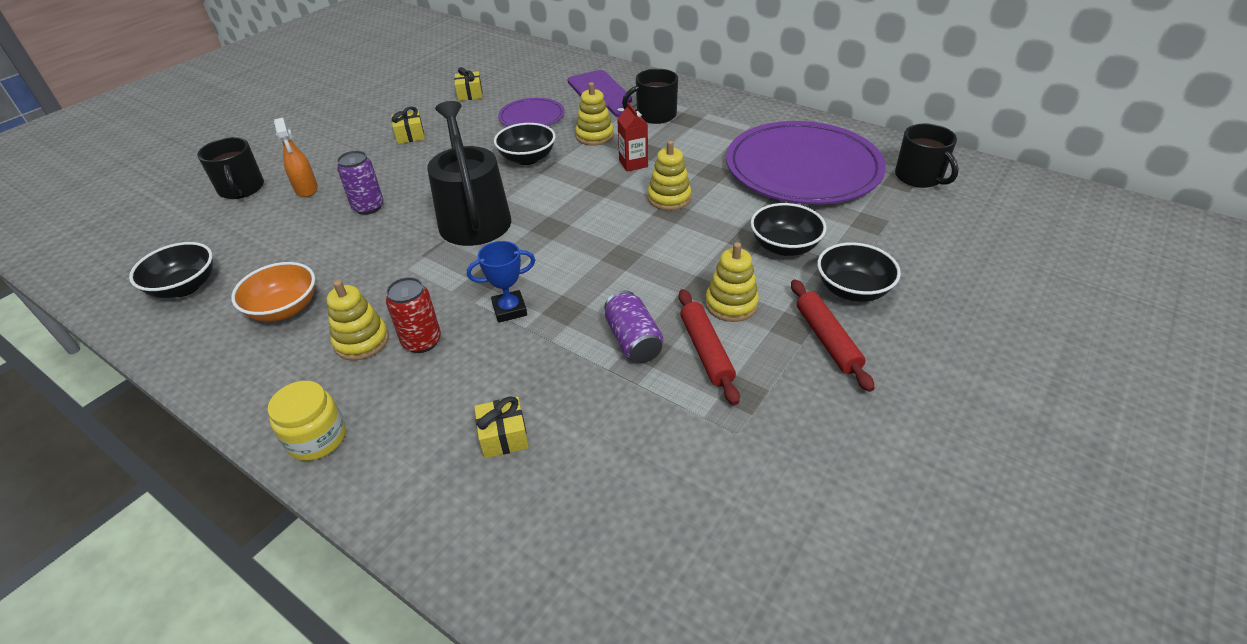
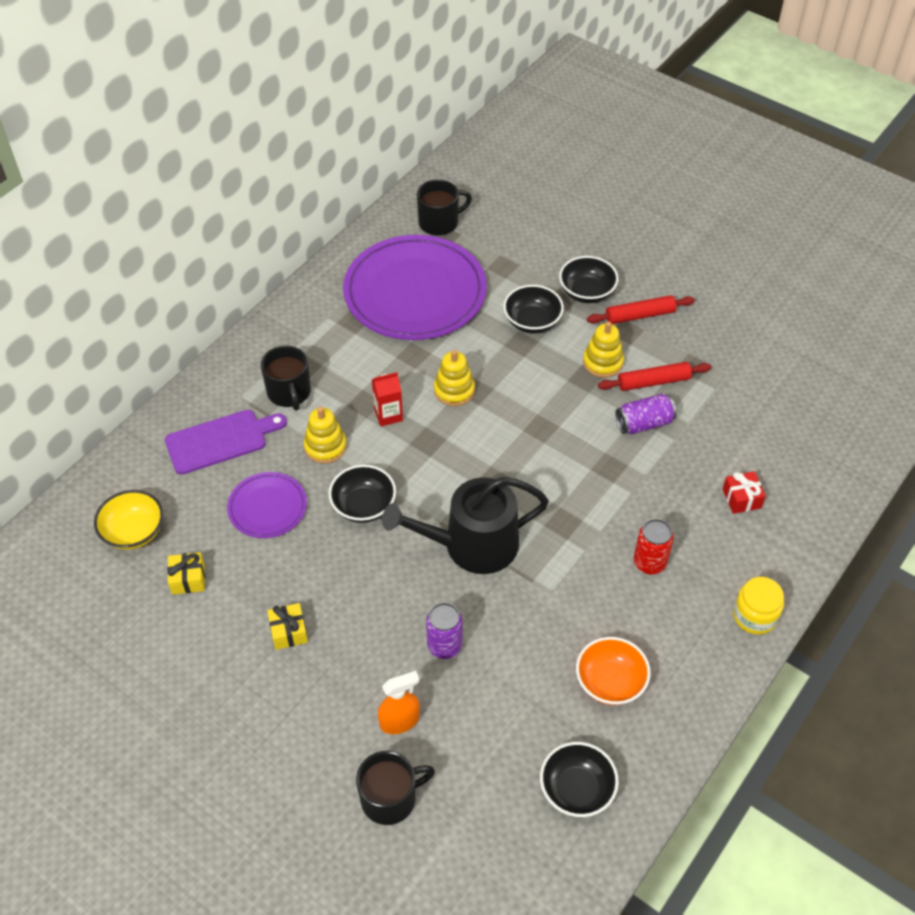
camera: 90 degrees left, 10 degrees up
(362, 341) = (650, 608): yellow stacking toy -> none
(503, 436) = (741, 498): yellow gift -> red gift
(509, 310) = (610, 504): blue trophy -> none
(516, 72) = (134, 532): none -> yellow bowl

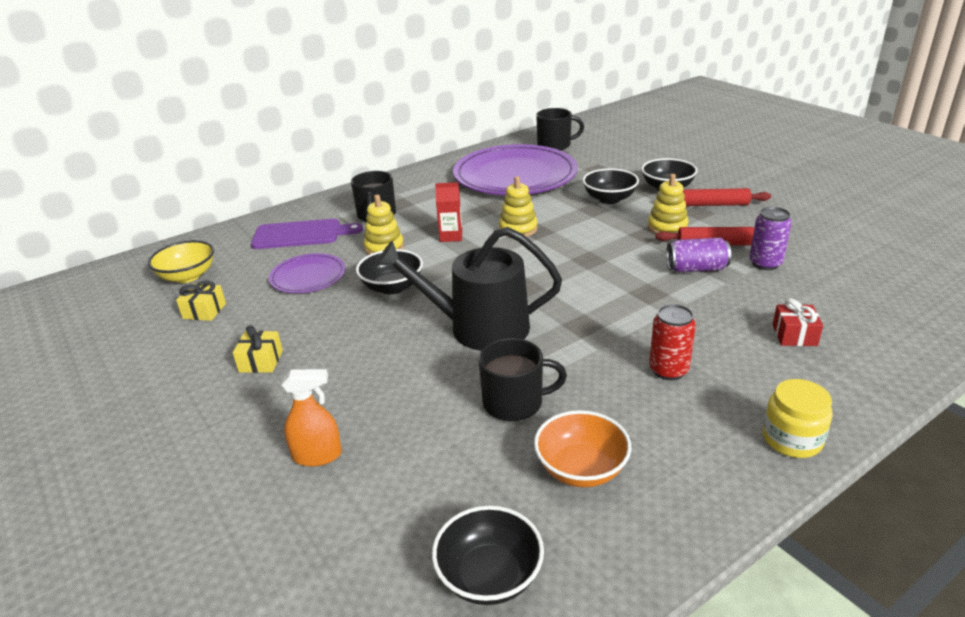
camera: 20 degrees right, 20 degrees down
(390, 798) = (257, 528): black mug -> black mug (514, 403)
(444, 646) = (406, 400): purple can -> purple can (765, 263)

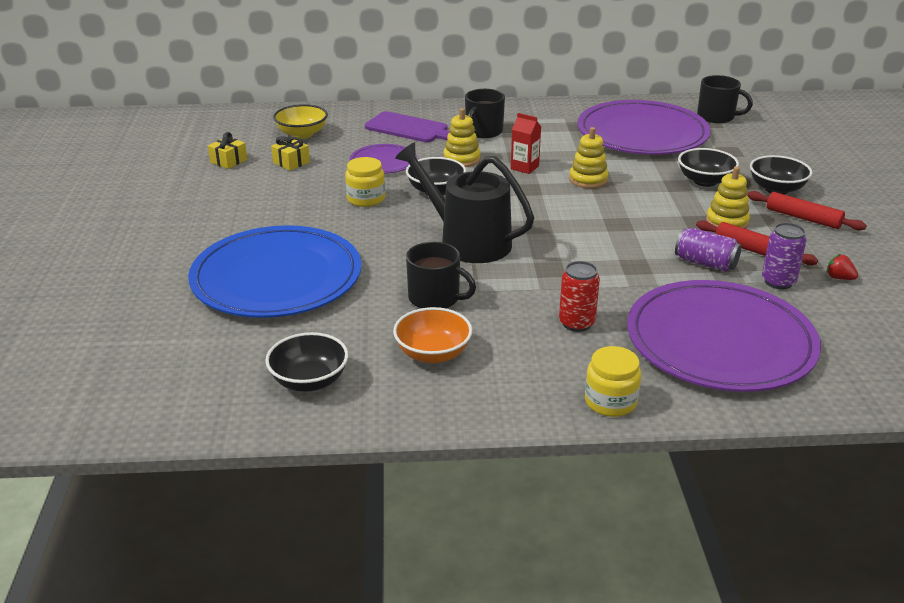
camera: 30 degrees right, 0 degrees up
(261, 361) = (296, 209): yellow gift -> yellow gift (228, 161)
(317, 455) = (277, 278): orange spray bottle -> blue plate
(329, 321) = (366, 199): none -> yellow jar
(794, 335) = (720, 341): red gift -> purple plate
(798, 243) = (839, 278): none -> red strawberry

